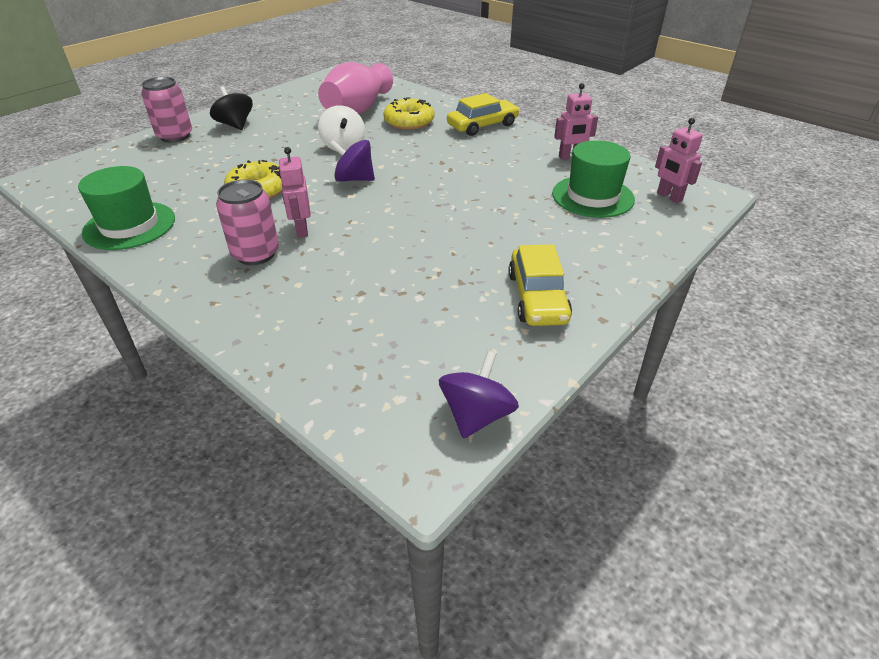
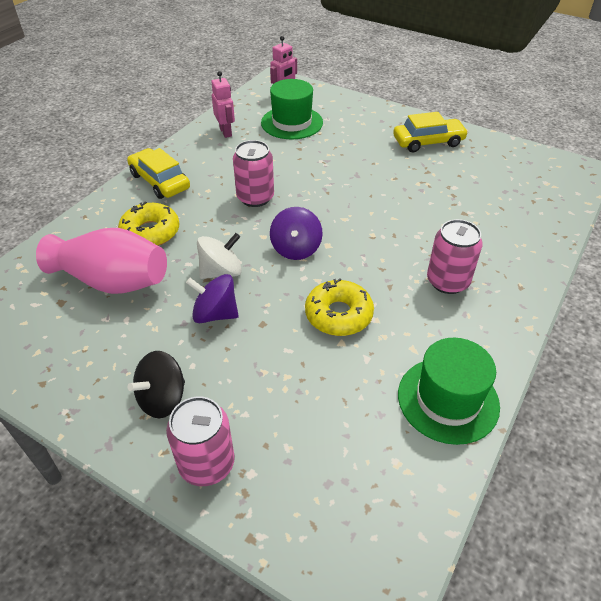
camera: 100 degrees left, 5 degrees up
(301, 230) = (399, 263): pink robot -> none
(442, 165) = (255, 197): none -> pink can
(476, 415) = (538, 156): purple spinning top -> purple spinning top (215, 314)

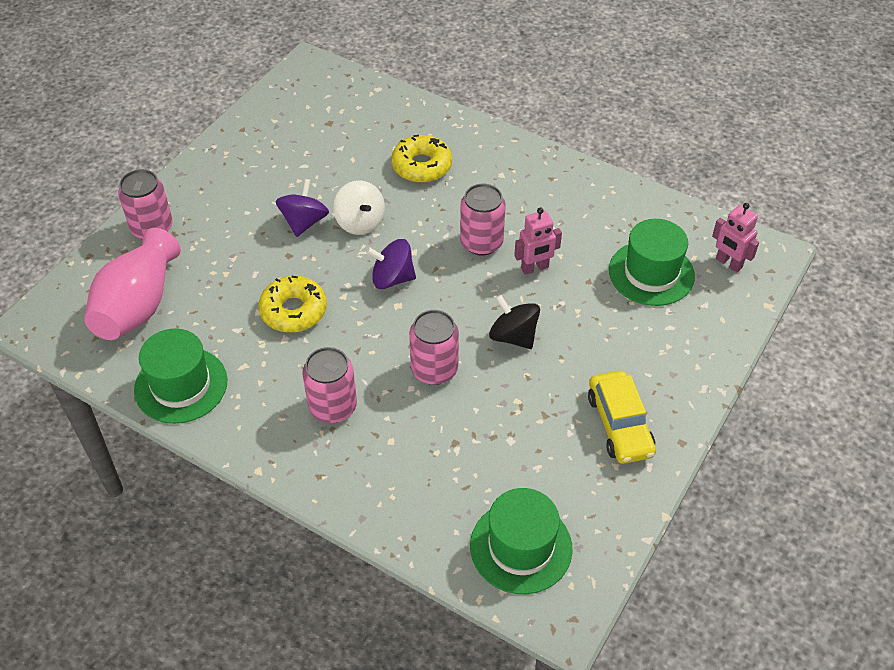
camera: 90 degrees right, 5 degrees up
(113, 281) = (352, 150): pink vase -> pink vase (138, 306)
(160, 181) = (509, 162): yellow car -> none
(162, 399) = (215, 198): black spinning top -> black spinning top (513, 336)
(226, 132) = (618, 209): pink robot -> pink robot (535, 268)
(396, 223) = (434, 369): none -> pink can
(540, 184) = (521, 547): none -> green hat

